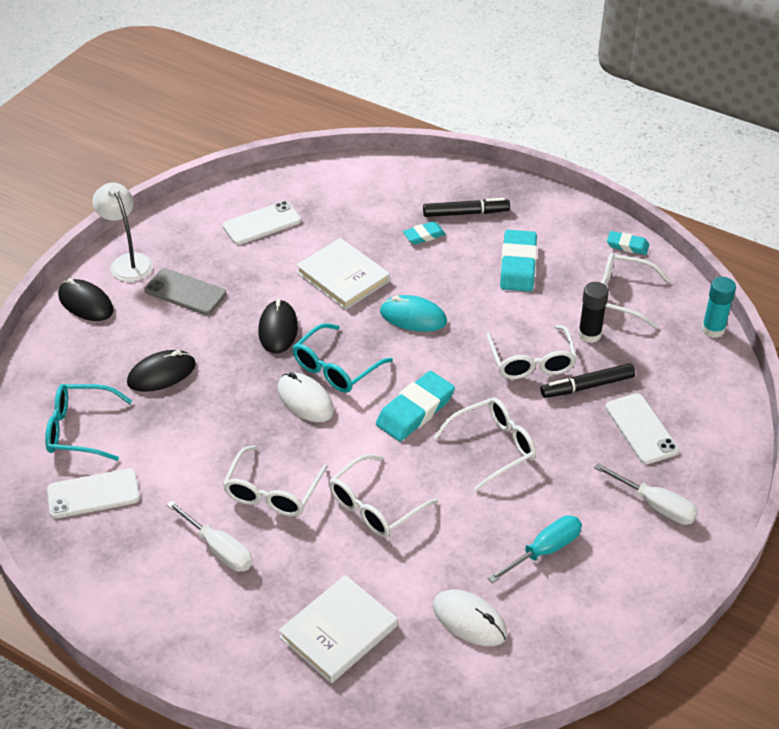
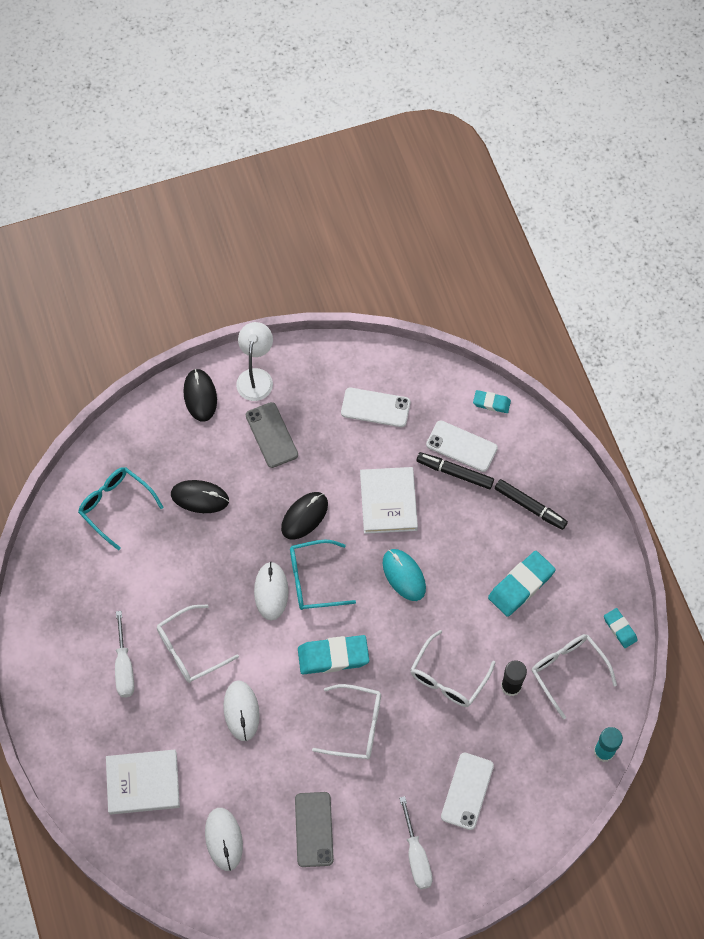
camera: 40 degrees right, 20 degrees up
(93, 494) = (85, 565): white phone -> white phone (461, 446)
(374, 506) = (241, 711): white glasses -> white mouse
(424, 235) = (479, 506): turquoise eraser -> turquoise eraser (491, 403)
(544, 551) = (313, 829): turquoise screwdriver -> grey phone
(587, 386) = (465, 728): black marker -> black marker (454, 473)

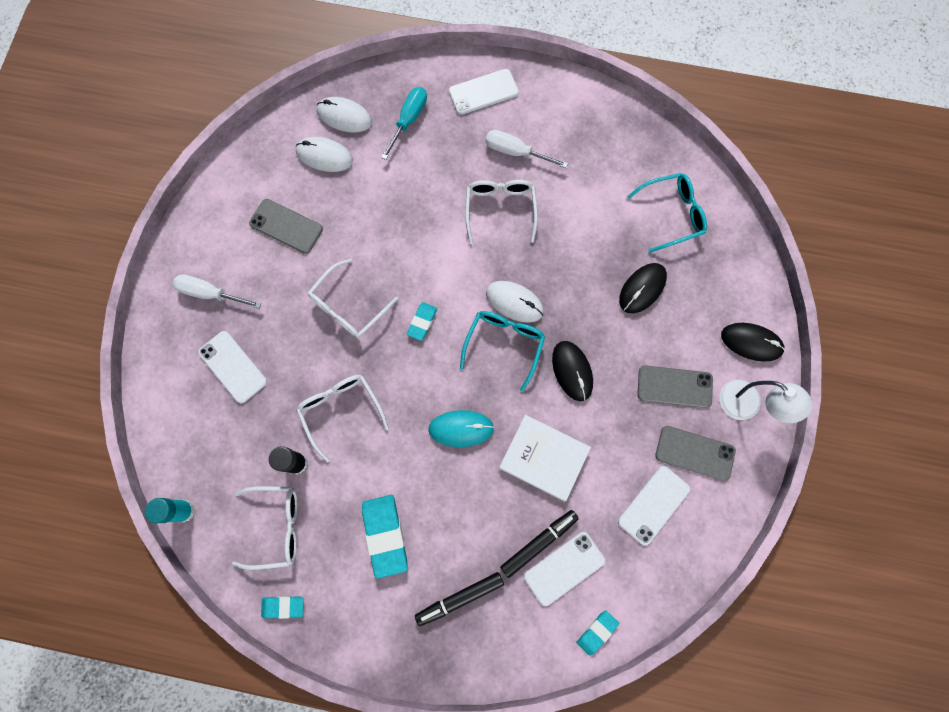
camera: 120 degrees right, 10 degrees up
(74, 730) = (483, 92): none -> white phone
(143, 783) = (408, 120): white book -> turquoise screwdriver
(241, 711) = (421, 222): white mouse -> white mouse (344, 116)
(317, 397) = (694, 453): none -> grey phone
(333, 656) = (422, 322): turquoise eraser -> turquoise eraser, size x0.56

